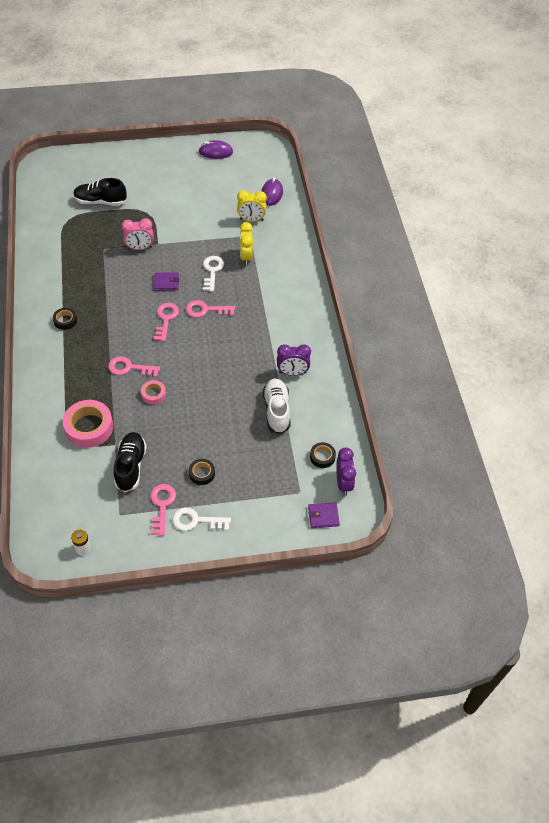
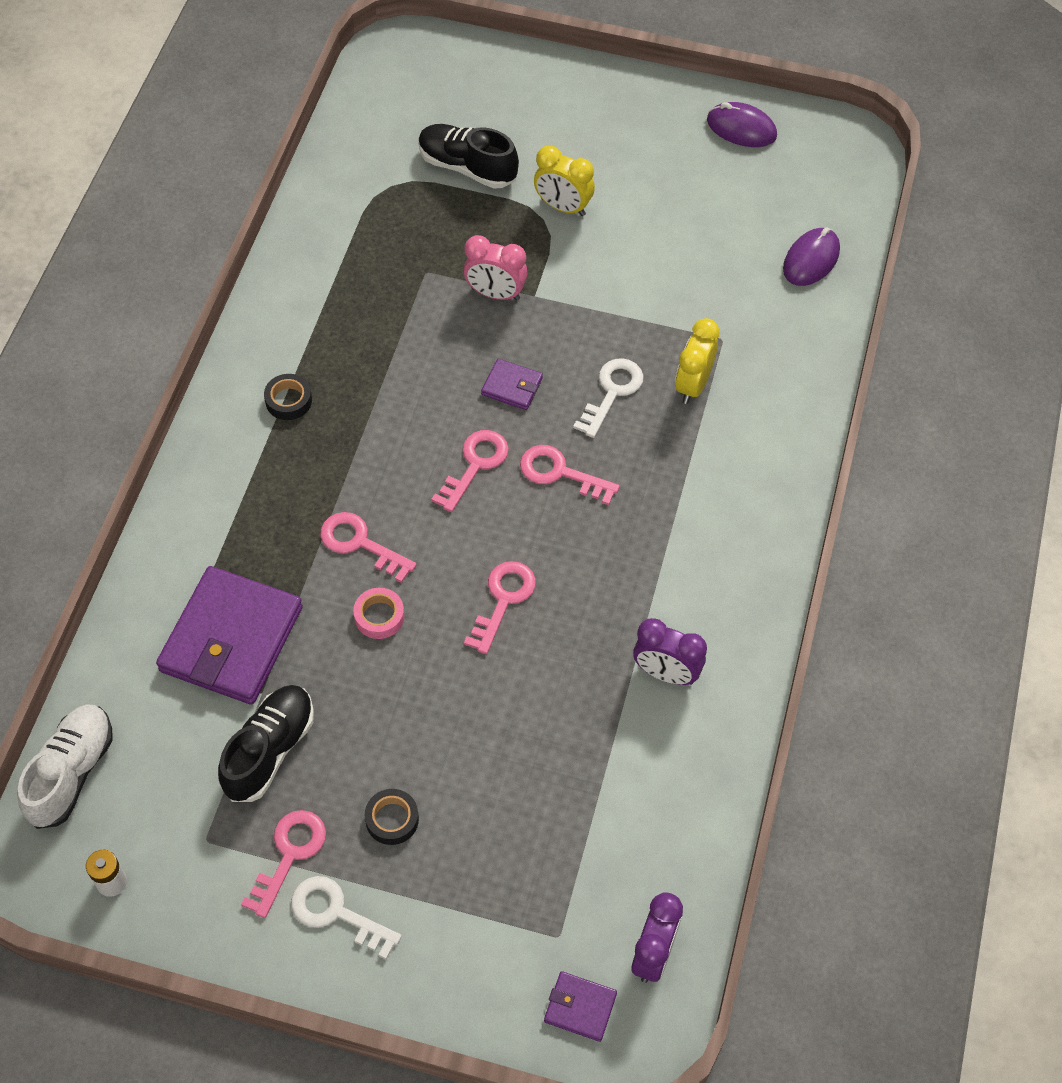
camera: 25 degrees right, 5 degrees up
(89, 427) = (232, 639): pink tape -> purple wallet
(206, 368) = (503, 600): none -> pink key
(251, 220) = (743, 305): yellow clock -> yellow clock (563, 207)
(276, 410) = (596, 743): white shoe -> white shoe (71, 772)
(322, 457) = (638, 880): black tape -> none

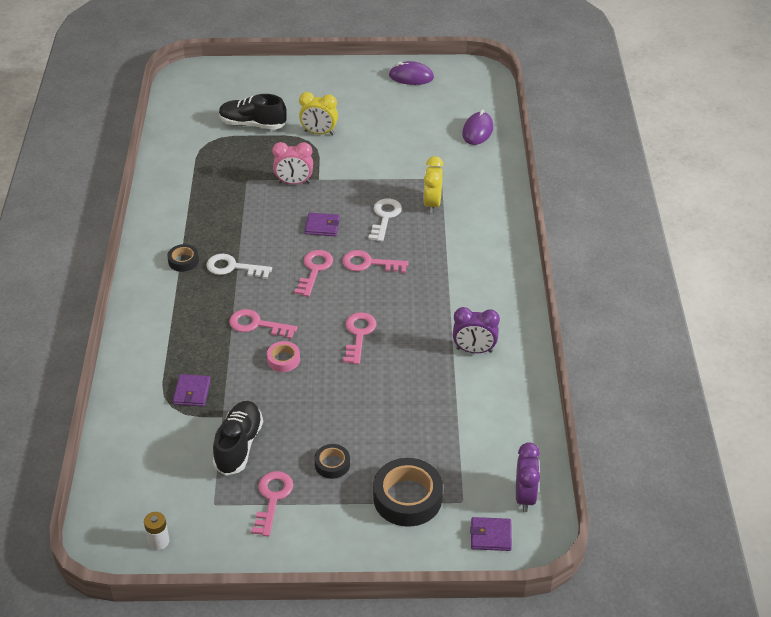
camera: 15 degrees left, 15 degrees down
(71, 772) = (110, 487): white shoe -> none
(232, 639) = (192, 392): purple wallet -> purple wallet, size x0.45
(337, 913) = (315, 523): white key -> white key (233, 267)
(481, 908) = (407, 498): none -> black tape

